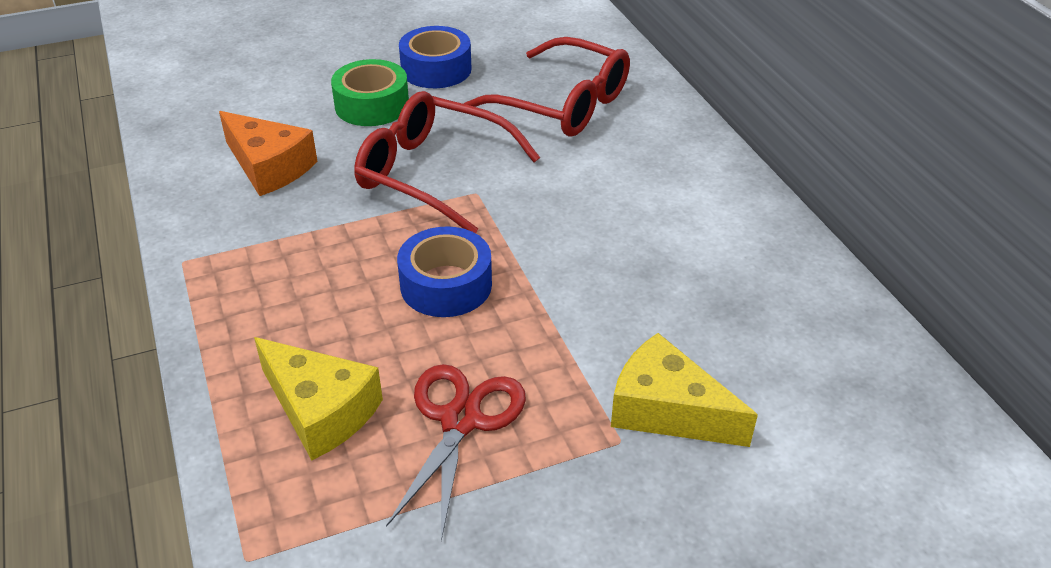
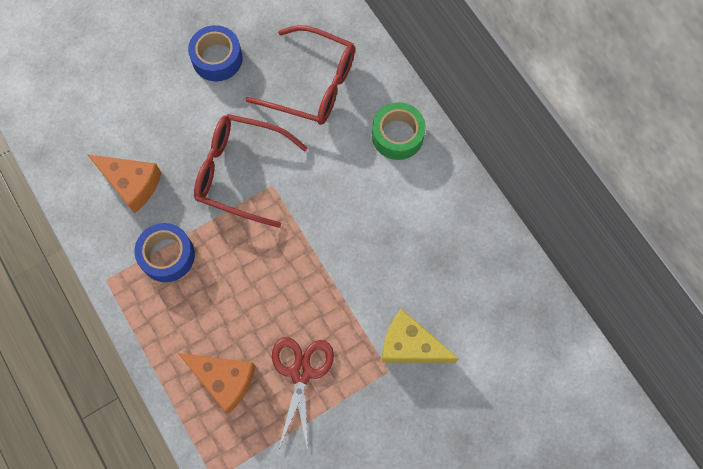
camera: 10 degrees left, 30 degrees up
(320, 410) = (224, 379): yellow cheese -> orange cheese
(372, 105) = (182, 107): green tape -> green tape (397, 135)
(446, 285) = (271, 272): blue tape -> blue tape (167, 255)

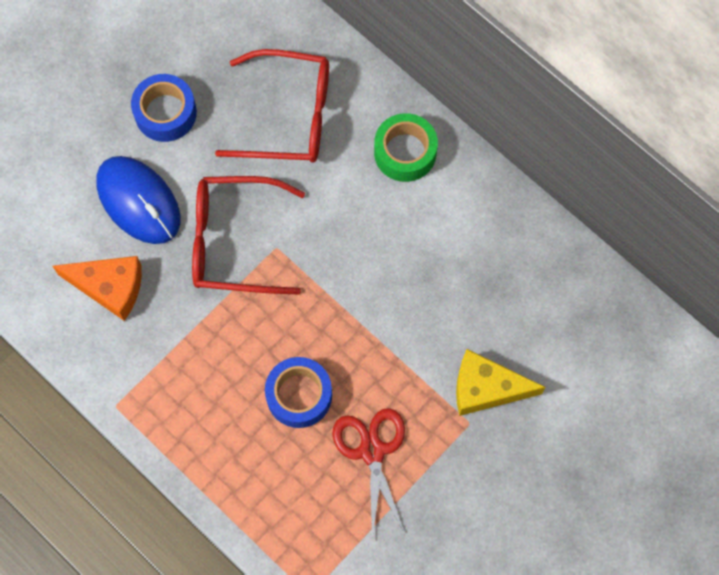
camera: 15 degrees left, 0 degrees up
(167, 255) = (178, 359): blue tape -> blue tape (299, 395)
(175, 122) = (138, 201): none -> blue mouse
(224, 379) = (287, 482): orange cheese -> none

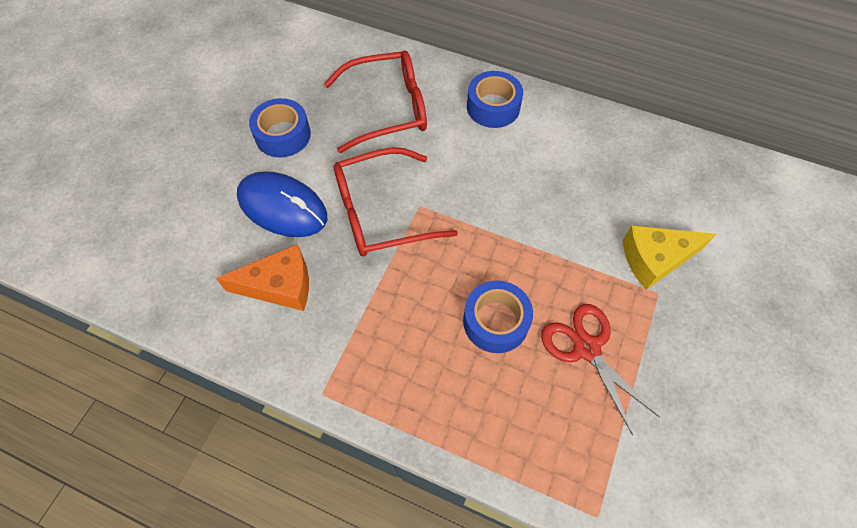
camera: 20 degrees left, 10 degrees down
(405, 152) = (493, 107): green tape -> blue tape

